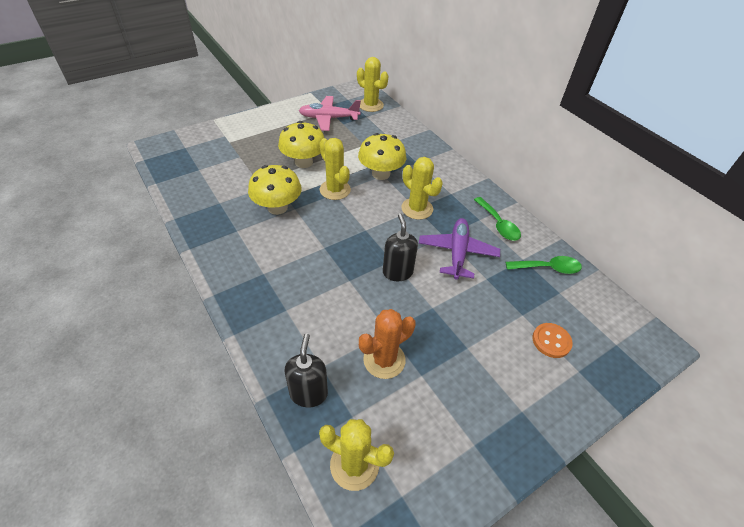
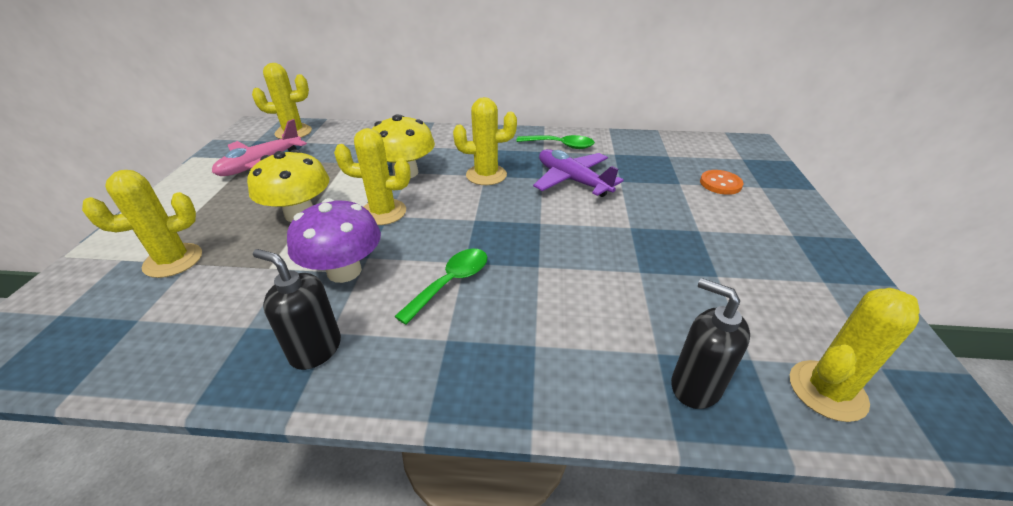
camera: 50 degrees left, 10 degrees down
(236, 150) = (173, 260): none -> yellow cactus
(277, 207) = (344, 271): yellow mushroom -> purple mushroom
(384, 360) = (680, 293): orange cactus -> none
(397, 272) = (561, 226): black soap dispenser -> black soap dispenser (315, 349)
(548, 268) = (636, 148): green spoon -> green spoon (451, 283)

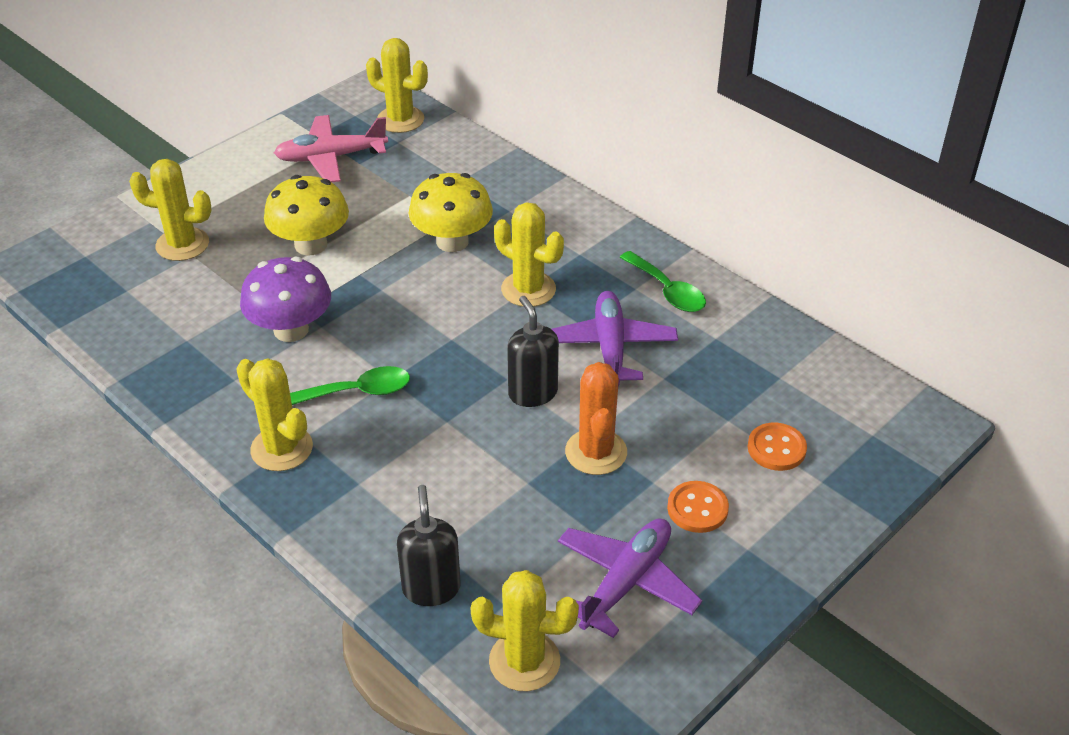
camera: 40 degrees right, 5 degrees up
(315, 349) = (213, 387): black soap dispenser -> black soap dispenser (532, 393)
(383, 212) = (380, 283): yellow cactus -> yellow cactus (281, 448)
(648, 233) = (596, 452): none -> orange cactus
(740, 230) = (697, 508): none -> orange button
(781, 292) = (626, 582): none -> purple plane

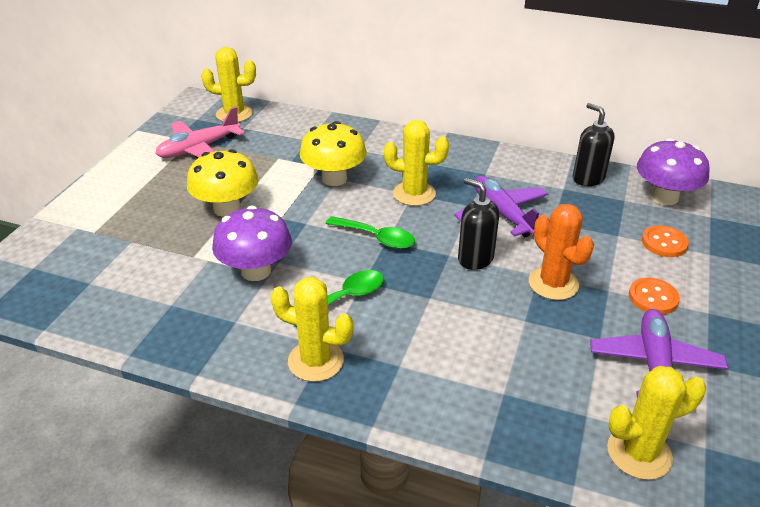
camera: 25 degrees left, 5 degrees down
(182, 244) = (117, 236): yellow cactus -> none
(431, 588) = (522, 425): black soap dispenser -> black soap dispenser (588, 178)
(667, 291) = (507, 169): green spoon -> green spoon (377, 238)
(836, 390) = (664, 197): none -> purple mushroom

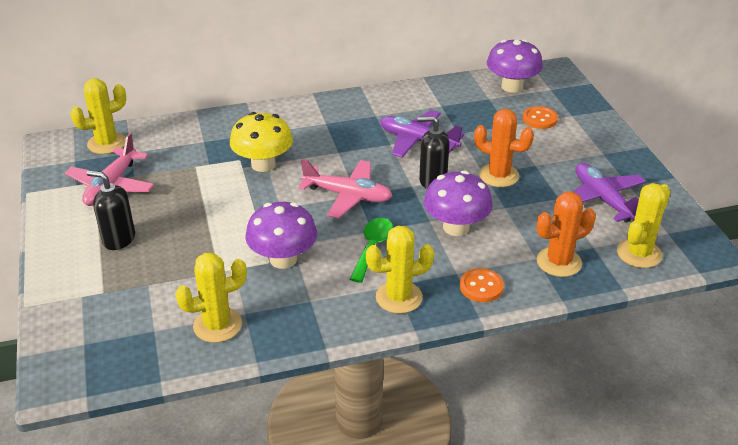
camera: 35 degrees left, 0 degrees up
(227, 208) = (200, 224): yellow mushroom -> none
(377, 238) = (348, 196): green spoon -> pink plane
(414, 194) = (339, 151): yellow cactus -> yellow cactus (217, 325)
(449, 317) = (456, 227): none -> purple mushroom
(525, 411) = (559, 262): none -> orange cactus
(588, 178) = (450, 91): black soap dispenser -> black soap dispenser (118, 239)
(653, 297) = (565, 158): orange button -> orange button (481, 287)

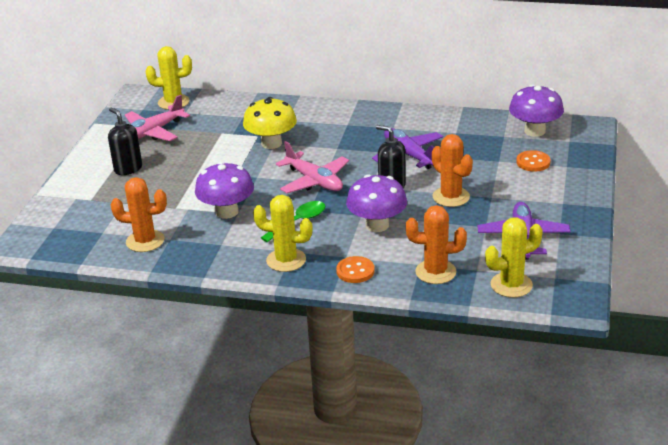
camera: 30 degrees right, 5 degrees down
(217, 325) = (145, 241): yellow cactus -> orange cactus

